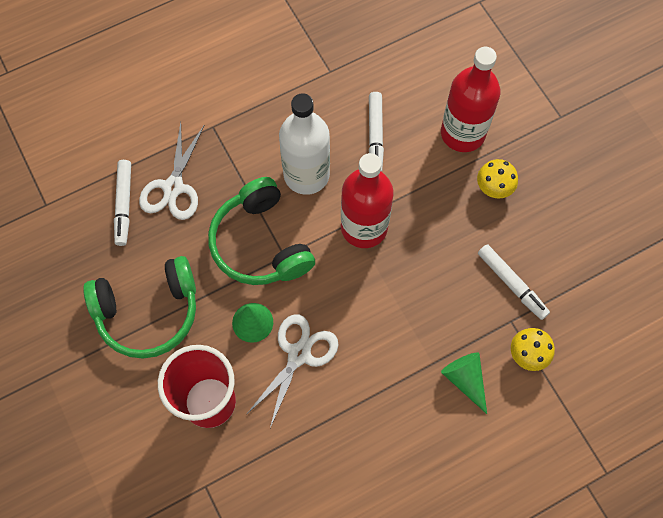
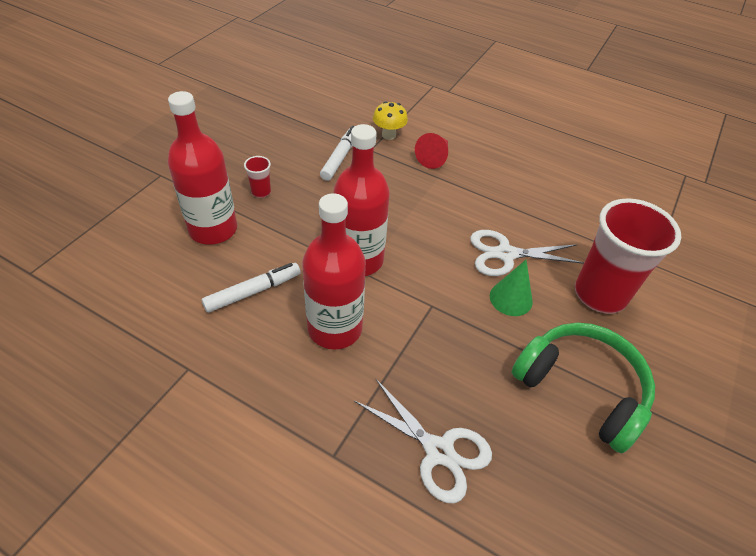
camera: 125 degrees left, 20 degrees down
(124, 205) = (500, 495): white marker -> none
(173, 187) = (438, 451): white scissors -> white scissors turned 60 degrees clockwise
(260, 243) = (435, 330): green headphones -> none
(306, 175) = (335, 328): white bottle -> red bottle
(465, 380) = (434, 157): green cone -> red cone
(493, 189) = (261, 192): yellow mushroom -> red cup

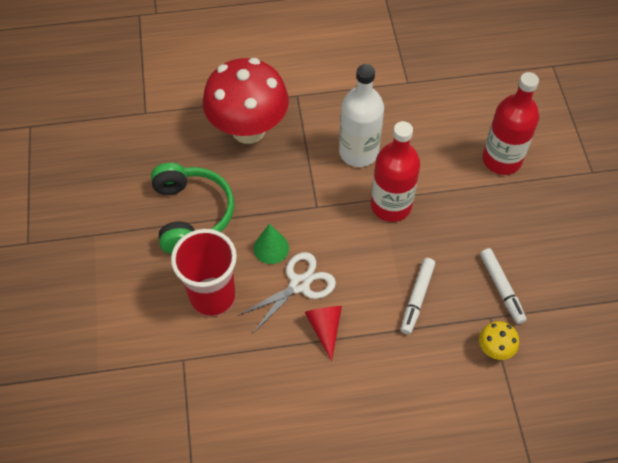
camera: 145 degrees right, 10 degrees up
(253, 291) = (427, 140): white marker -> white marker (417, 298)
(261, 192) = (512, 210): red cup -> none
(335, 328) = (358, 152): red bottle -> white bottle
(434, 157) = (432, 351): red cone -> red cone (325, 328)
(438, 451) = (248, 129): white scissors -> red mushroom
(581, 389) = (191, 214): green headphones -> green headphones turned 105 degrees counterclockwise

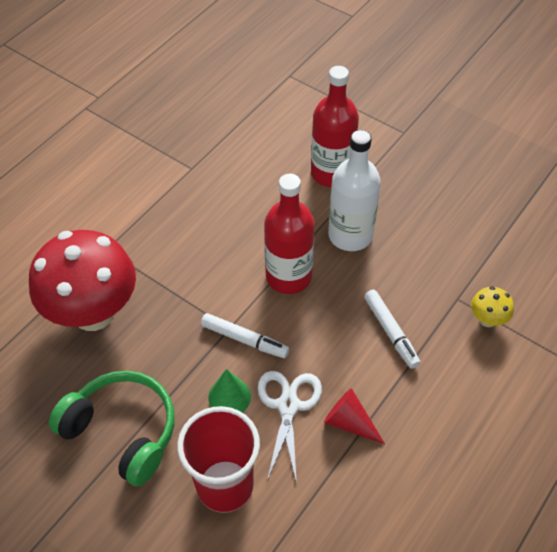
camera: 45 degrees left, 5 degrees down
(358, 152) = (214, 255): white bottle -> white bottle (350, 235)
(501, 288) = (440, 270): white marker -> white marker (244, 339)

